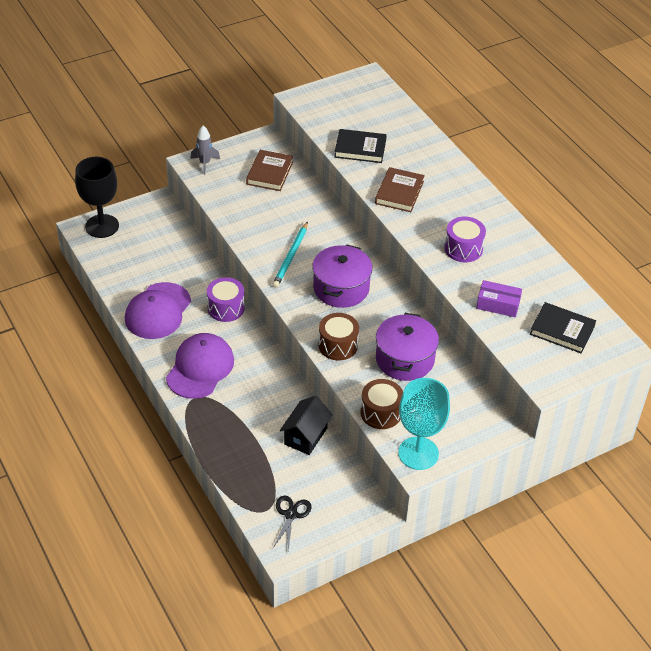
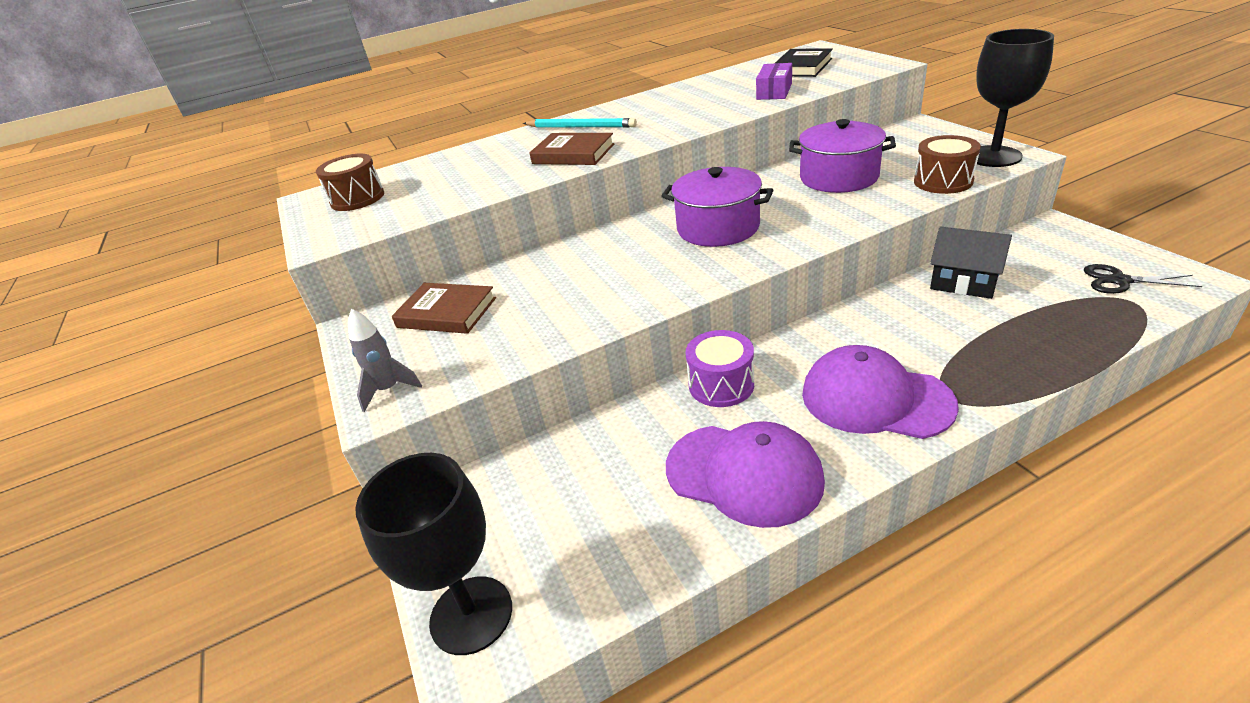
camera: 80 degrees left, 10 degrees down
(291, 257) = (654, 272): turquoise pencil -> turquoise pencil (581, 127)
(338, 345) = (834, 219): brown drum -> brown drum (357, 198)
(360, 149) = (471, 186): black book -> none
(418, 453) = (993, 156): turquoise goblet -> black goblet
(463, 248) = (682, 114): purple drum -> none

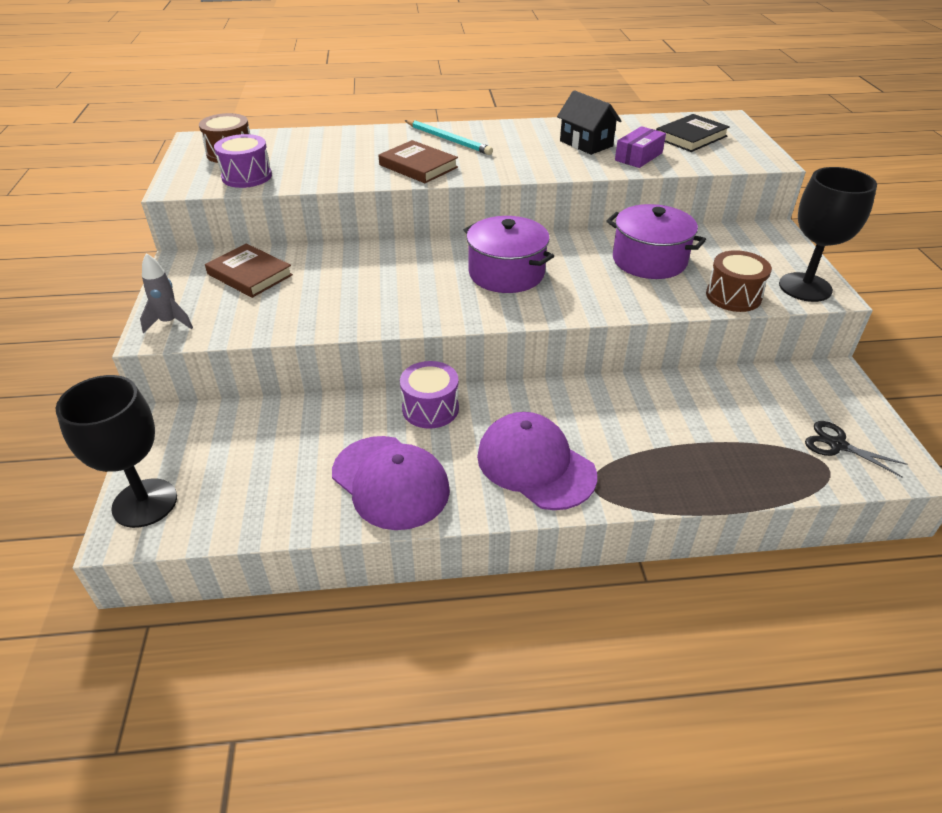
camera: 15 degrees right, 5 degrees up
(396, 212) = (247, 176): none -> purple drum
(963, 283) = (699, 397): black house -> black house (586, 143)

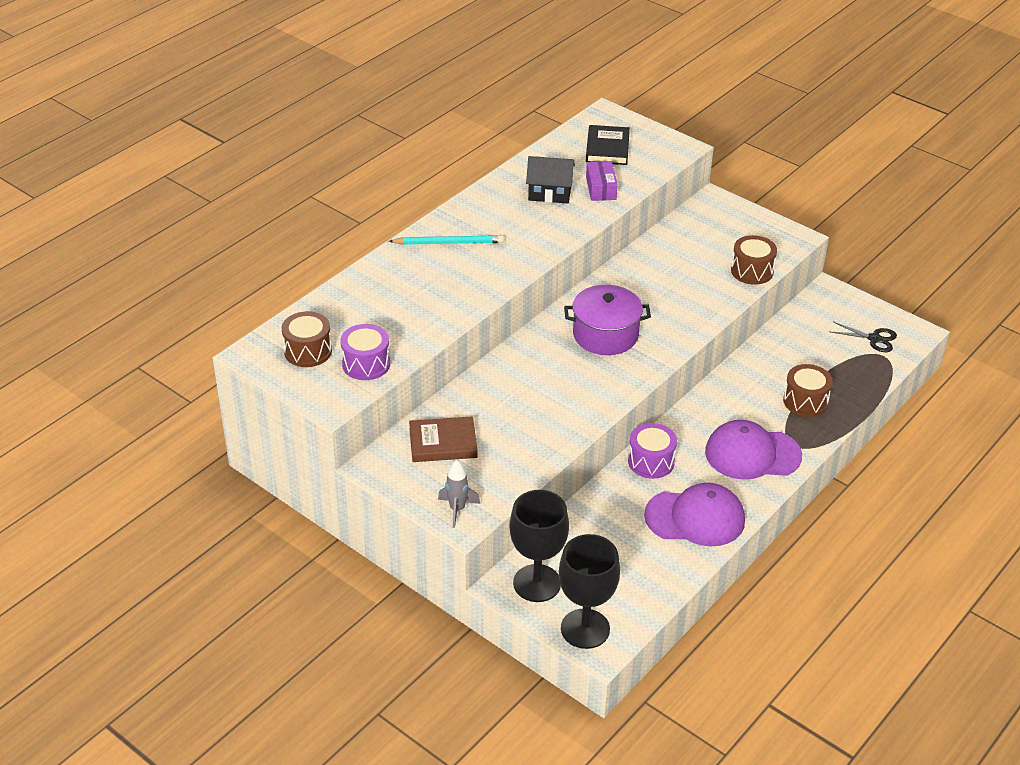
camera: 45 degrees left, 0 degrees up
(418, 166) = (471, 281): brown book -> none
(649, 260) = (673, 271): purple pot -> none
(666, 454) = (805, 401): none -> brown drum
(805, 287) = (780, 240): black goblet -> black goblet (537, 583)
(837, 445) = (874, 339): black scissors -> black scissors turned 150 degrees counterclockwise

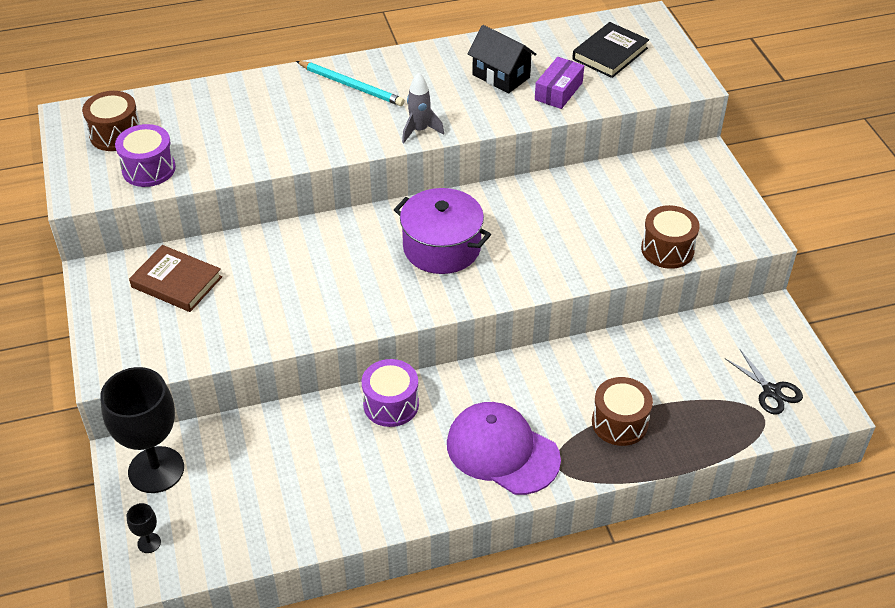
camera: 35 degrees right, 5 degrees up
(457, 509) = (117, 354): grey rocket -> grey rocket (419, 131)
(585, 629) = (149, 543): black goblet -> black goblet, size x0.40
(695, 518) = (373, 488): purple cap -> none

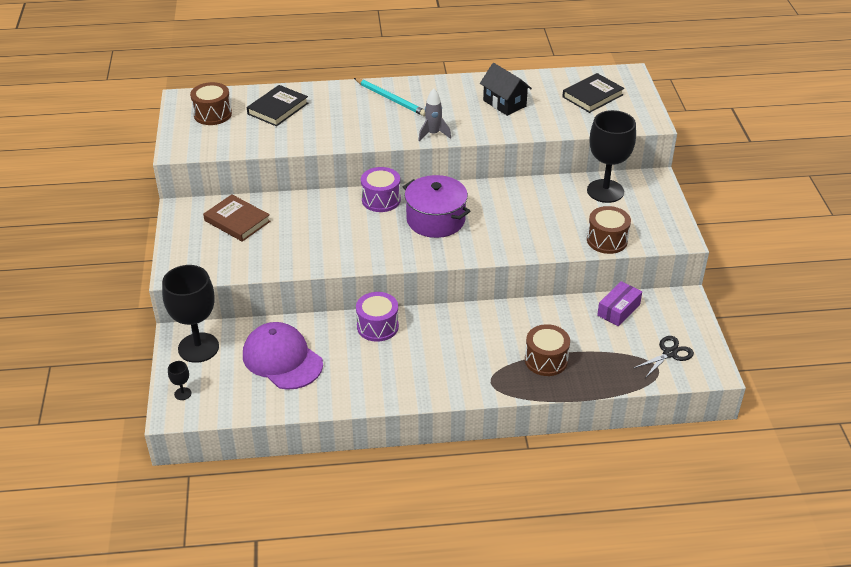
camera: 10 degrees right, 5 degrees down
(149, 169) = (230, 139): purple drum -> purple drum (381, 200)
(203, 116) = (278, 108): none -> black book
(502, 451) = (452, 368): purple cap -> purple cap (282, 359)
(558, 91) = (545, 118): purple box -> purple box (618, 310)
(648, 180) = (605, 191): none -> black goblet
(771, 391) = (669, 353): black scissors -> black scissors turned 105 degrees counterclockwise

